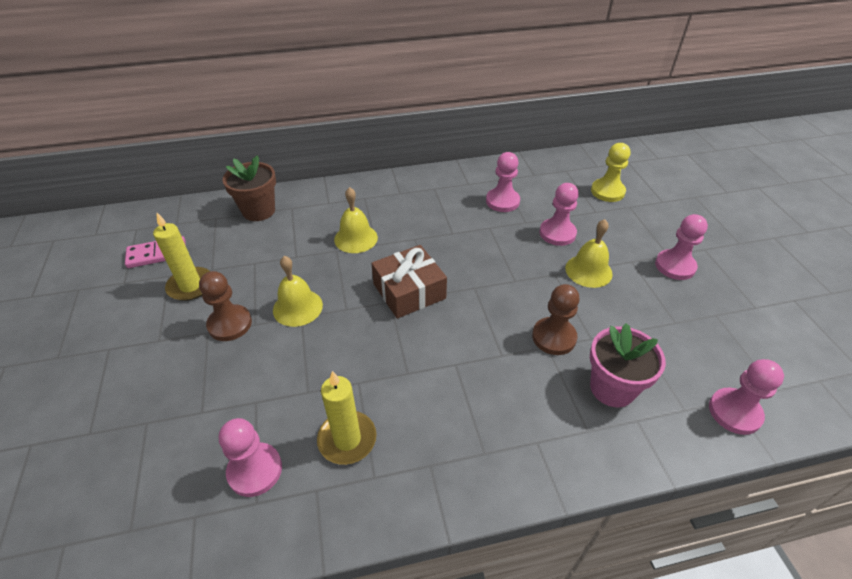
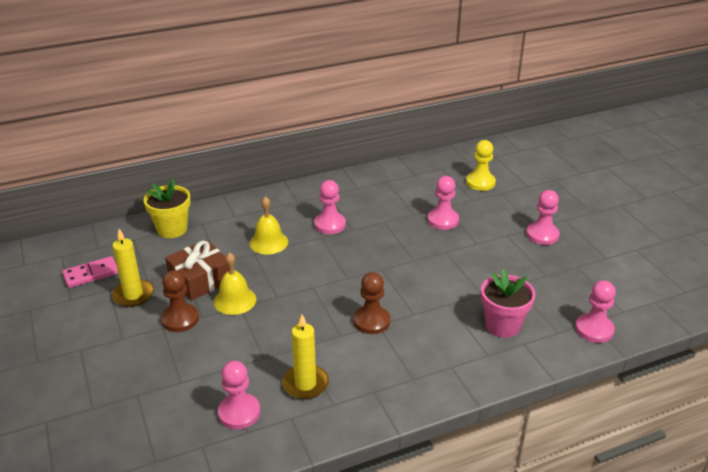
camera: 10 degrees left, 10 degrees down
(259, 211) = (172, 229): brown flower pot -> yellow flower pot
(409, 291) = (327, 277): brown gift -> brown gift (200, 279)
(502, 201) = (391, 199): pink pawn -> pink pawn (330, 224)
(554, 337) = (452, 297): brown pawn -> brown pawn (371, 321)
(588, 271) = (473, 246): yellow bell -> none

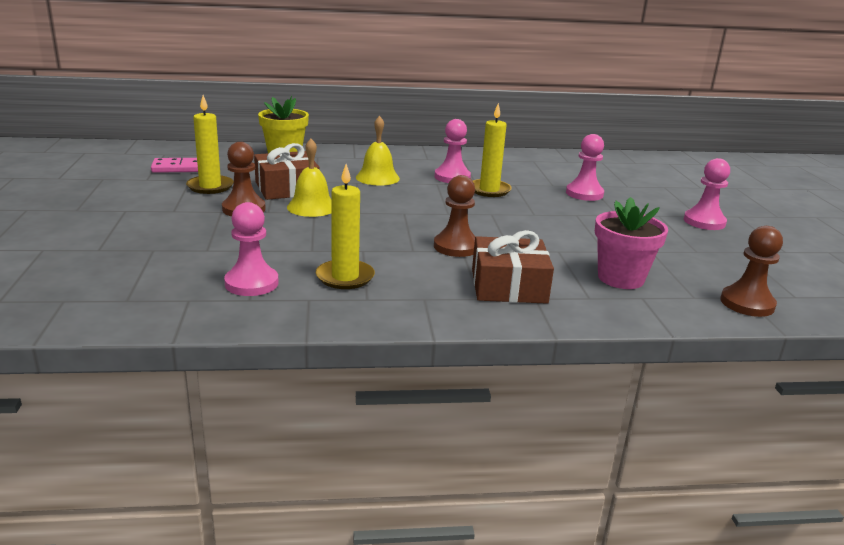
camera: 15 degrees right, 10 degrees down
(367, 236) = (489, 190): none -> yellow candle
(428, 358) = (508, 286): none -> brown gift
(480, 182) = (643, 177): yellow pawn -> none
(594, 329) = (747, 303): pink pawn -> brown pawn

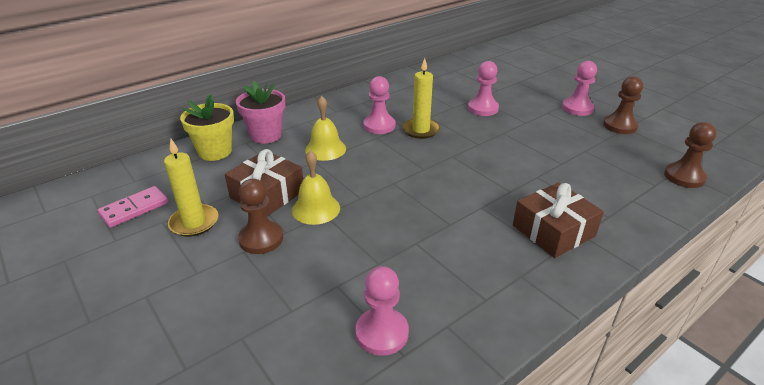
camera: 30 degrees left, 10 degrees up
(345, 277) = (441, 283): yellow candle -> none
(456, 247) = (473, 205): brown pawn -> brown pawn (619, 126)
(620, 278) = (601, 187): pink flower pot -> pink flower pot (266, 135)

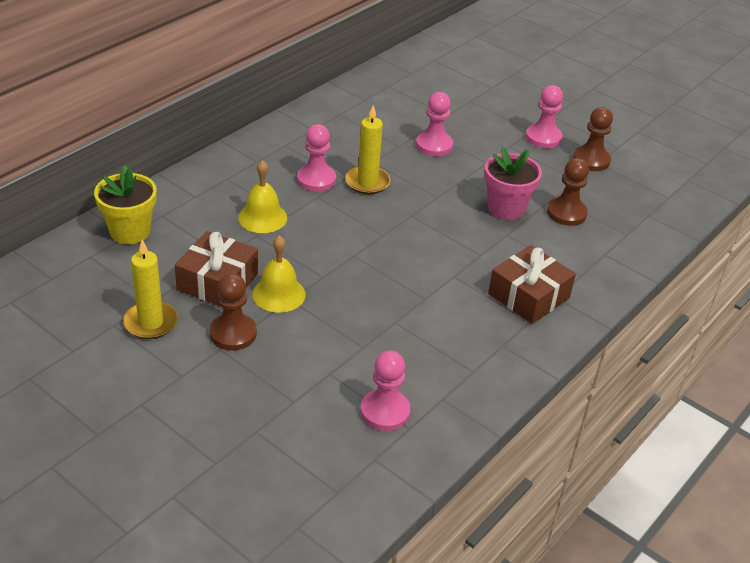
camera: 15 degrees left, 5 degrees up
(134, 209) = (73, 313): pink domino -> none
(266, 135) = (182, 204): pink flower pot -> pink flower pot (506, 208)
(684, 177) = (656, 222): brown pawn -> brown pawn (566, 213)

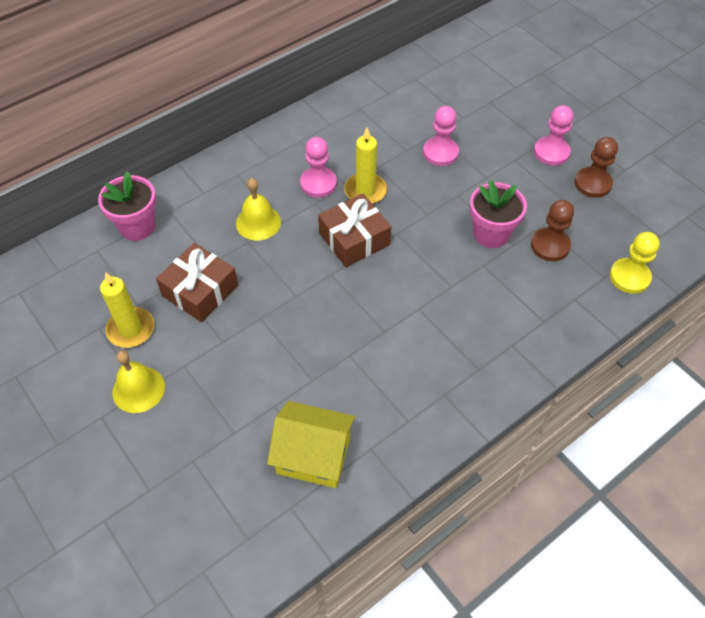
camera: 15 degrees right, 15 degrees up
(130, 231) = (137, 226): yellow flower pot -> pink flower pot
(233, 333) = (199, 350): brown pawn -> none
(279, 294) = (251, 311): yellow bell -> yellow bell (138, 389)
(385, 411) = (313, 456): pink pawn -> yellow house
(528, 296) = (485, 340): brown gift -> brown gift (354, 239)
(650, 232) = (629, 277): none -> yellow pawn

